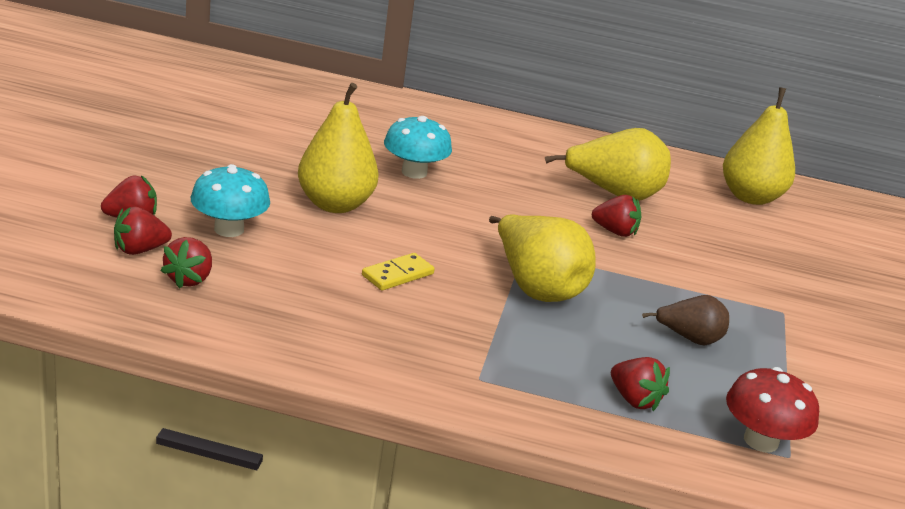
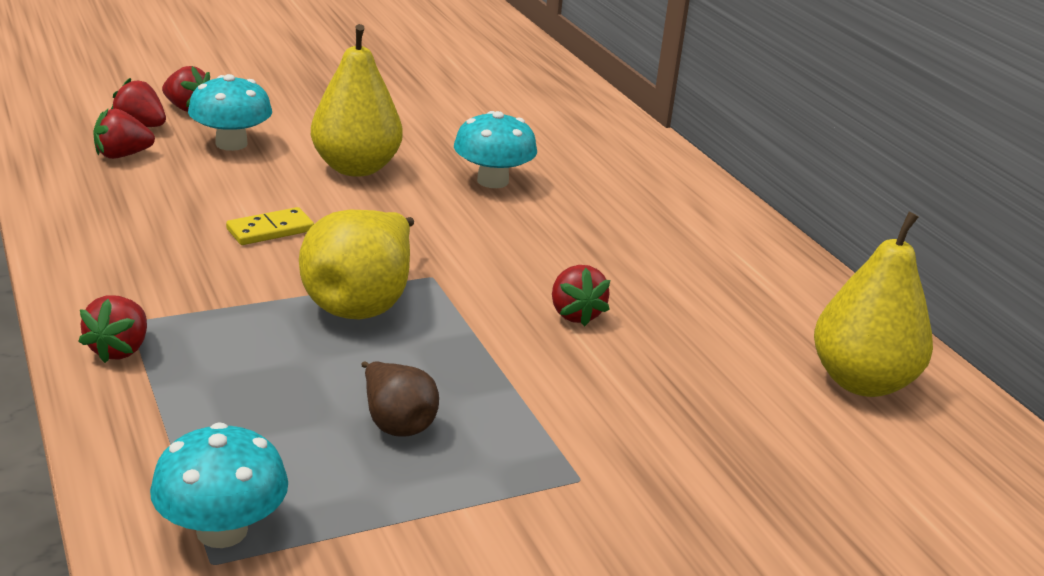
camera: 55 degrees right, 0 degrees up
(398, 275) = (270, 230): yellow domino -> yellow domino turned 45 degrees counterclockwise
(613, 194) = (668, 291): yellow pear -> none
(634, 400) = (204, 419): red strawberry -> red strawberry (119, 350)
(761, 441) = (222, 530): red mushroom -> turquoise mushroom

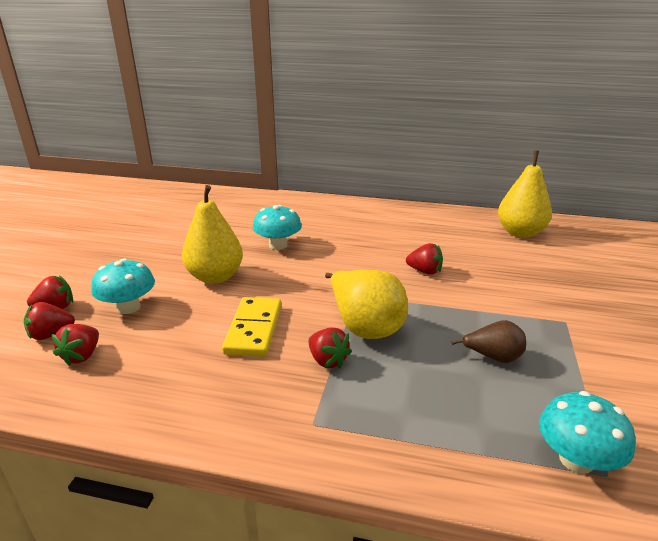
camera: 50 degrees left, 0 degrees up
(119, 350) = (346, 440): red strawberry -> red strawberry (327, 360)
(270, 230) = (254, 329): yellow domino -> yellow domino, size x1.59

